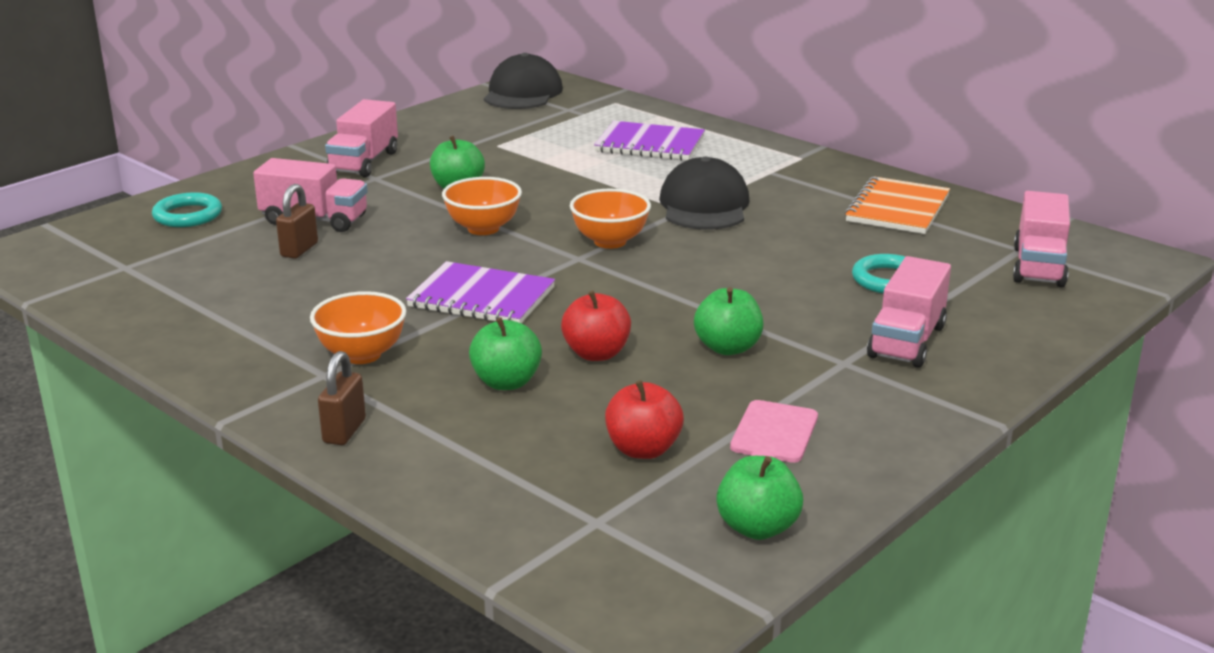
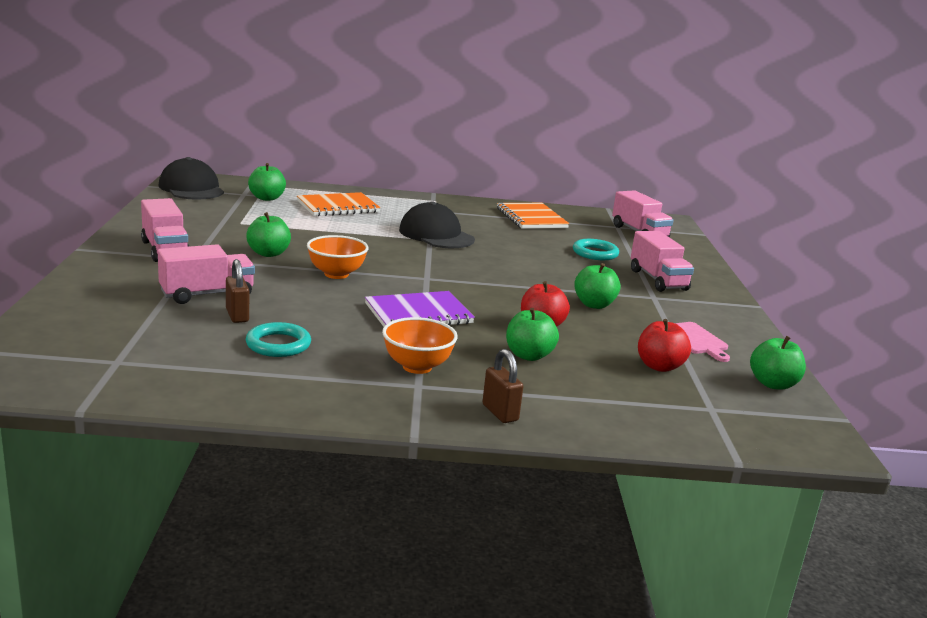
camera: 45 degrees left, 5 degrees down
(188, 215) = (94, 313): turquoise ring -> turquoise ring (278, 344)
(584, 119) = (267, 198): none -> green apple
(610, 241) = (426, 265): orange bowl -> none
(650, 144) = (338, 207): purple notebook -> orange notebook

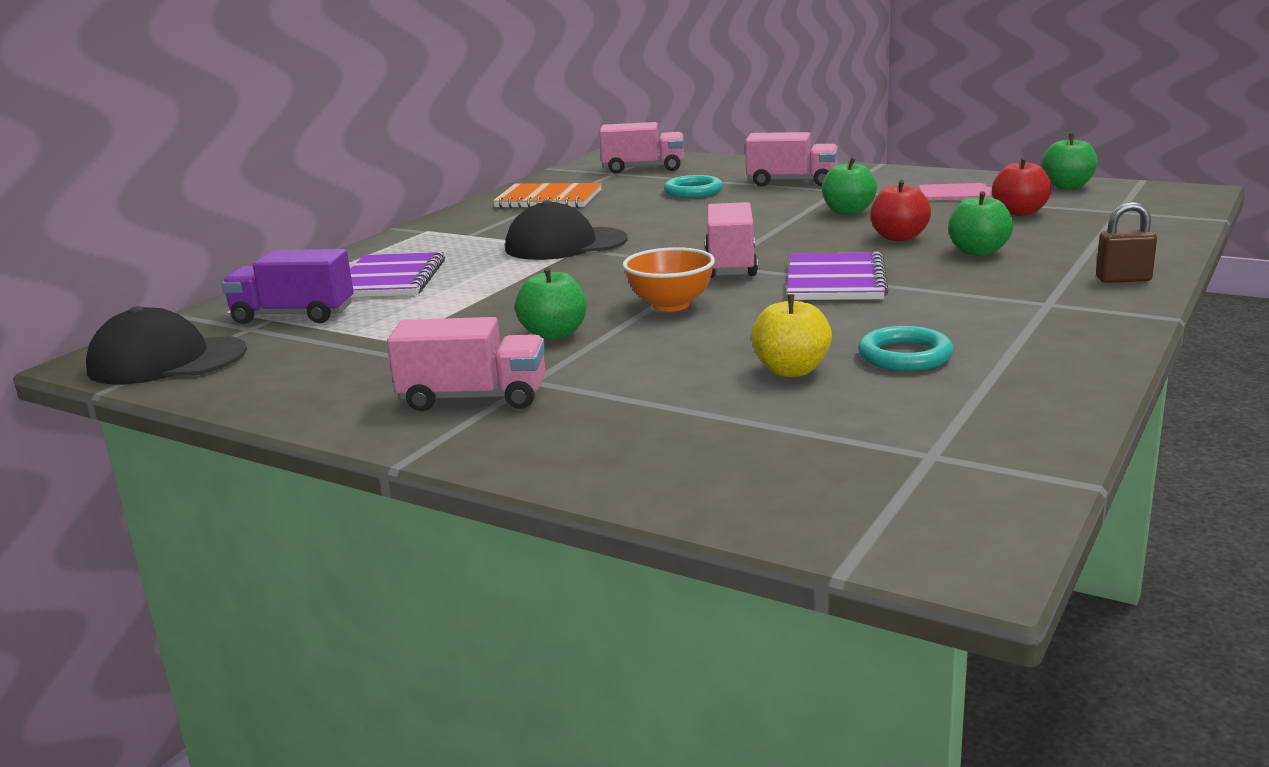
camera: 55 degrees left, 0 degrees up
(207, 294) = (695, 382): pink truck -> pink truck (730, 265)
(237, 316) = (791, 370): brown padlock -> yellow apple
(267, 198) = (293, 315): green apple -> purple truck
(338, 207) = (390, 279): orange notebook -> purple notebook
(417, 367) = (995, 298): orange bowl -> none

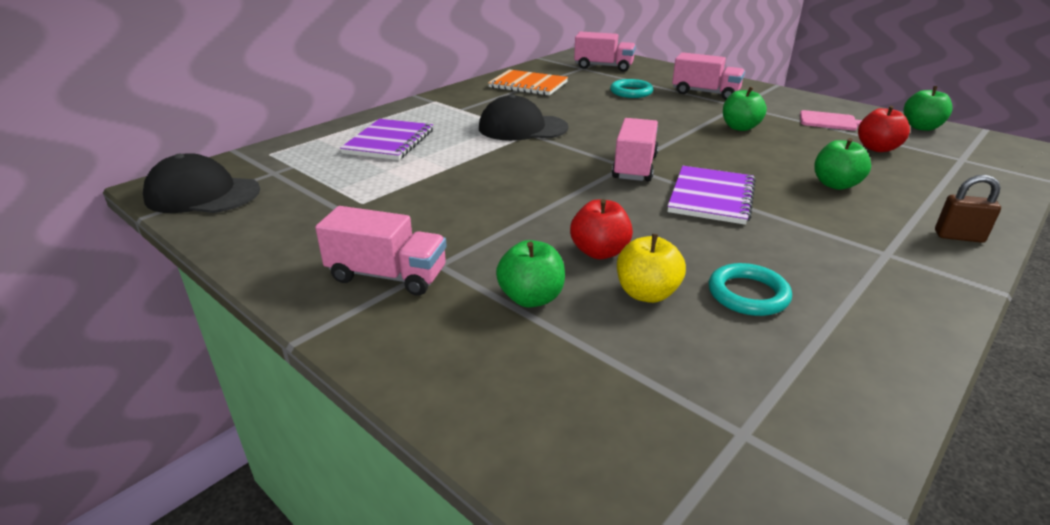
camera: 10 degrees right, 10 degrees up
(293, 315) = (308, 165): purple truck -> none
(554, 334) = (477, 217): green apple -> green apple (531, 298)
(670, 305) = (575, 201): orange bowl -> none
(899, 237) = (773, 159): red apple -> red apple (599, 252)

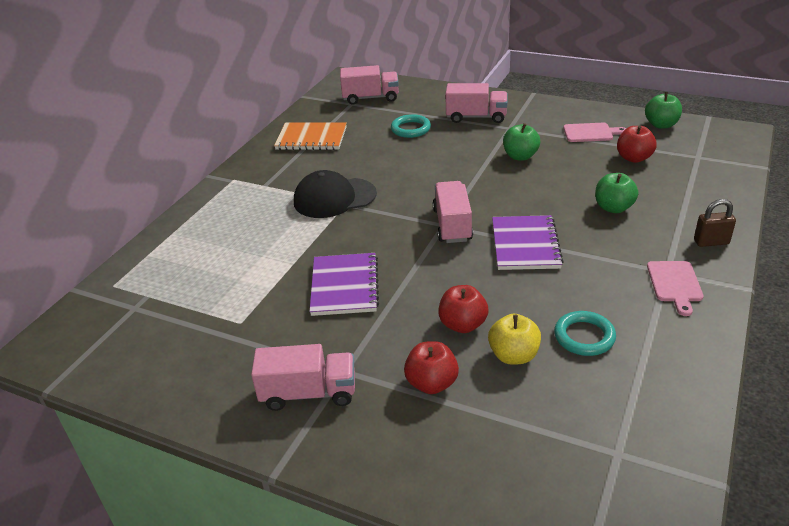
camera: 15 degrees left, 5 degrees up
(202, 194) = (85, 350): black cap -> none
(389, 142) = (220, 244): purple notebook -> purple notebook (344, 286)
(531, 298) = (432, 383): green apple -> red apple
(894, 267) = (675, 284): none -> pink cutting board

